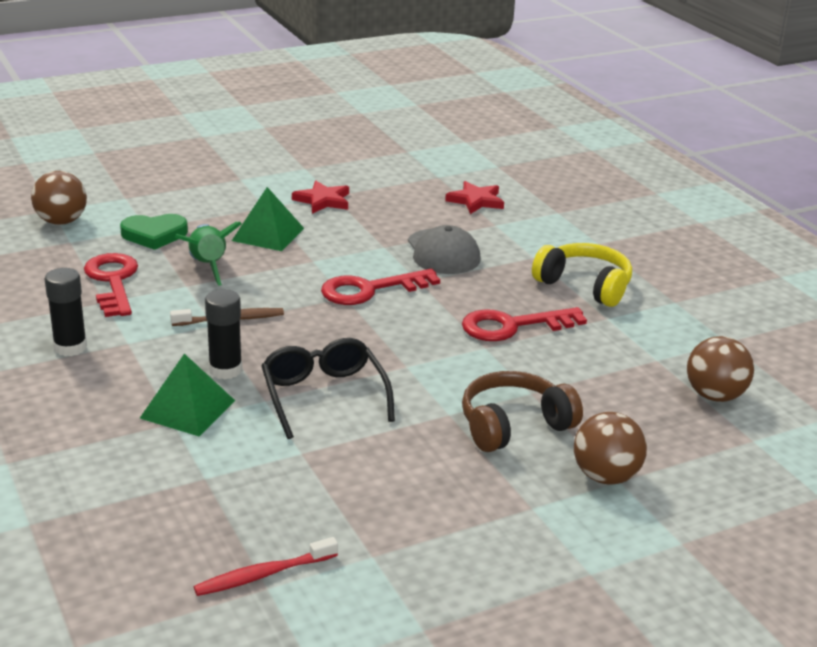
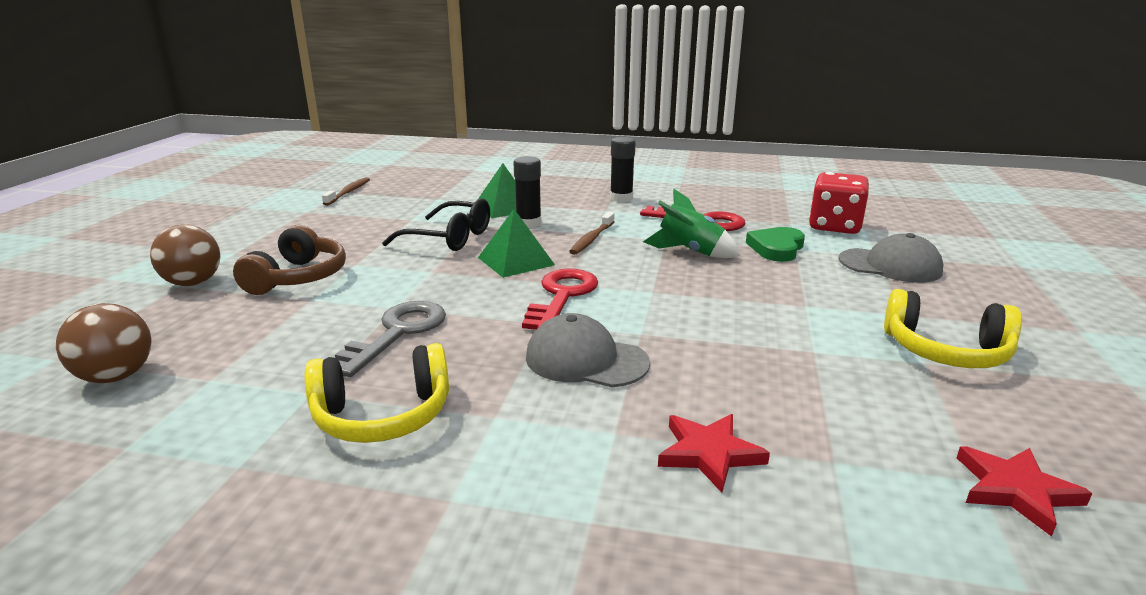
camera: 130 degrees right, 5 degrees down
(61, 221) = (834, 226): brown ball -> red dice
(146, 190) = (890, 266): none -> grey cap
(263, 575) = (348, 192): red toothbrush -> brown toothbrush
(268, 234) = (733, 288): green pyramid -> green pyramid (516, 261)
(283, 164) = (945, 351): none -> yellow headphones
(323, 200) = (800, 340): red star -> red star (1016, 490)
(513, 326) = (397, 333): red key -> grey key

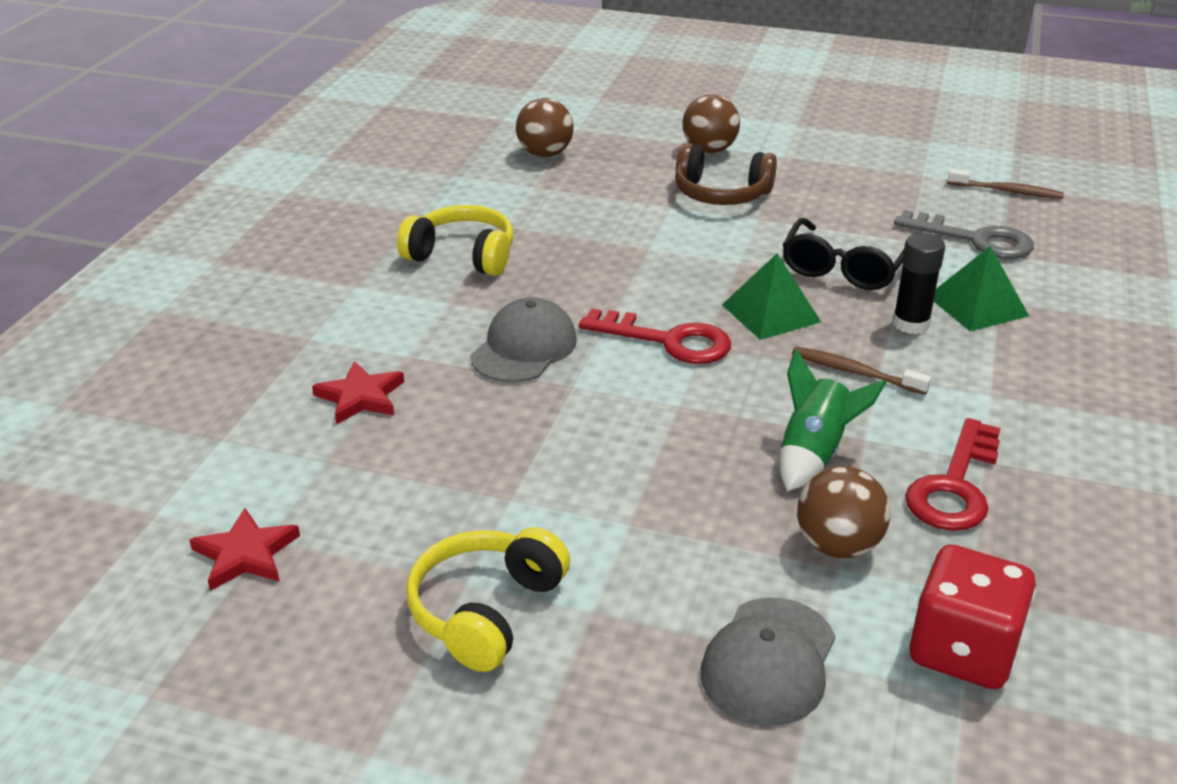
camera: 95 degrees right, 10 degrees up
(383, 415) = (462, 255): yellow headphones -> yellow headphones turned 120 degrees clockwise
(397, 333) = (594, 252): grey key -> grey key (974, 239)
(621, 198) = (1060, 415): black glue stick -> none
(776, 248) = (838, 546): green heart -> brown ball

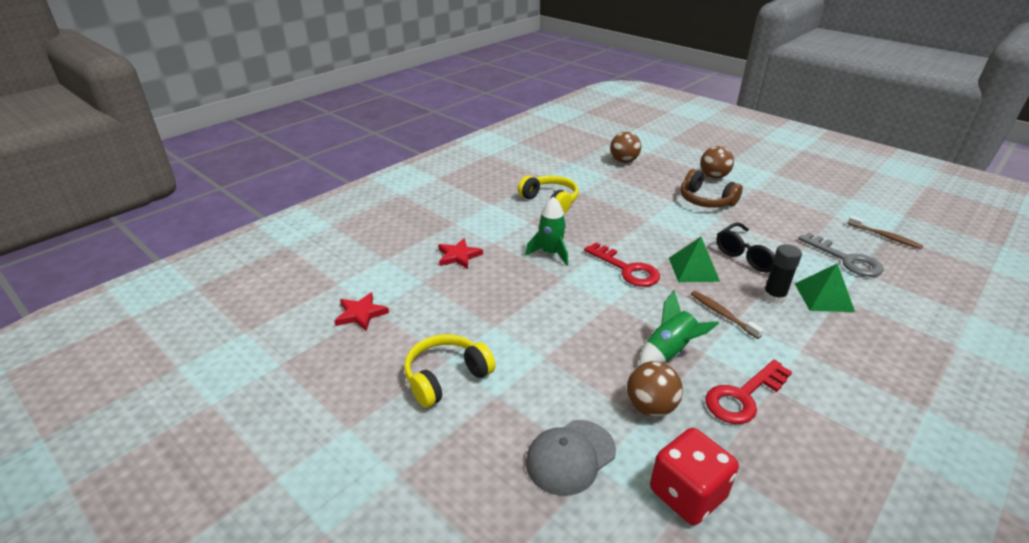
camera: 25 degrees right, 0 degrees up
(524, 348) = (550, 253): grey cap -> green rocket

